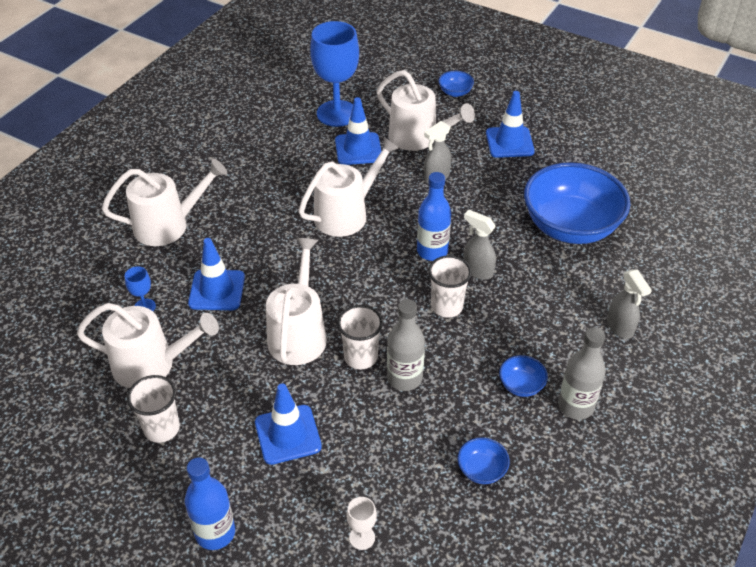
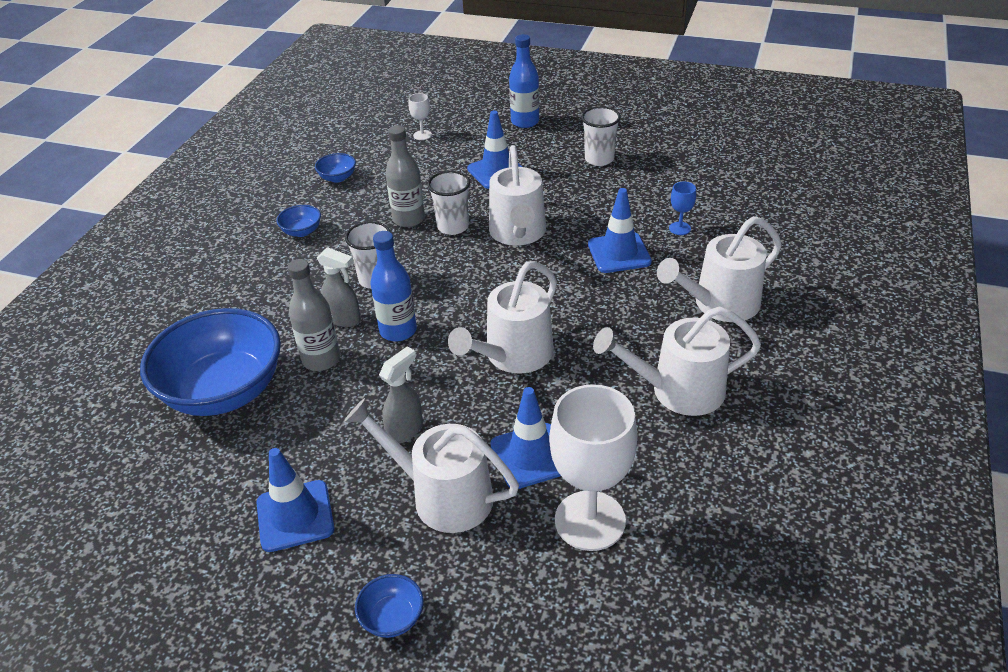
camera: 170 degrees right, 5 degrees down
(151, 365) = (638, 191): white watering can -> white watering can (678, 390)
(337, 113) = (590, 520): blue goblet -> white goblet
(575, 406) = (254, 226): grey bottle -> grey bottle (321, 359)
(620, 327) = (194, 292): grey spray bottle -> none

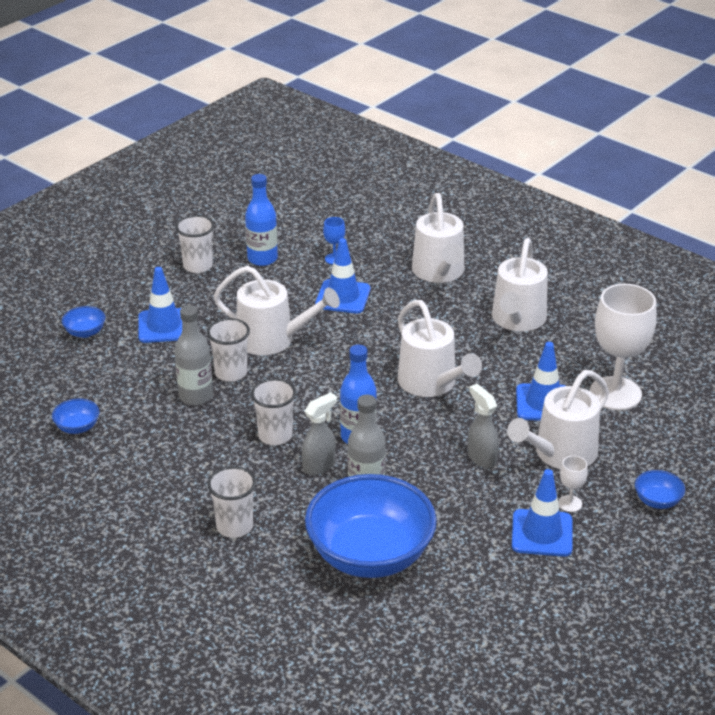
camera: 70 degrees left, 5 degrees down
(241, 296) = (234, 526): none -> white cup
(302, 231) = (156, 469): blue bowl -> blue bowl (85, 332)
(422, 135) = (50, 355): white goblet -> white goblet (570, 503)
(525, 122) = (91, 287): blue bottle -> blue bottle (262, 259)

